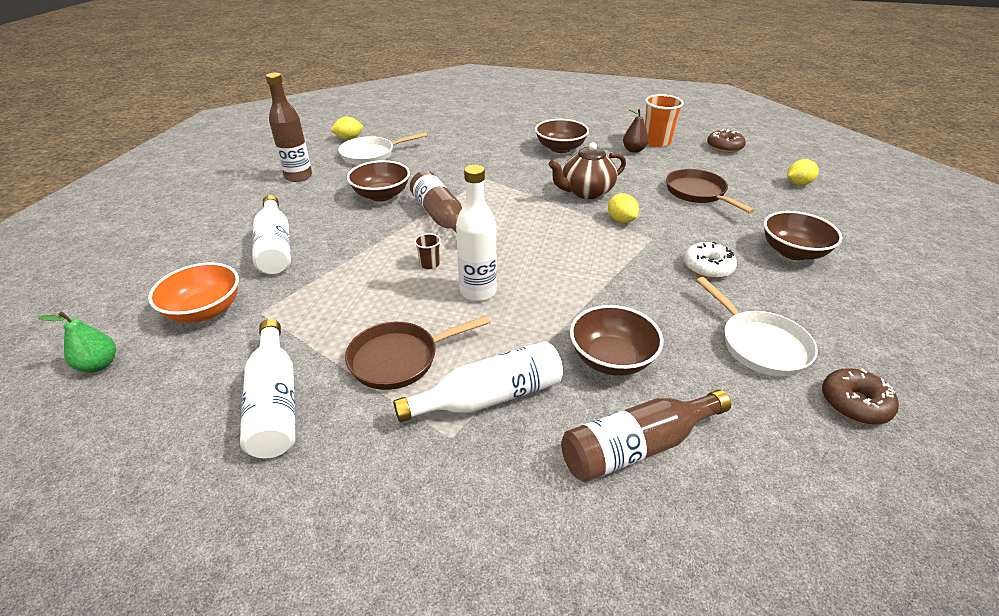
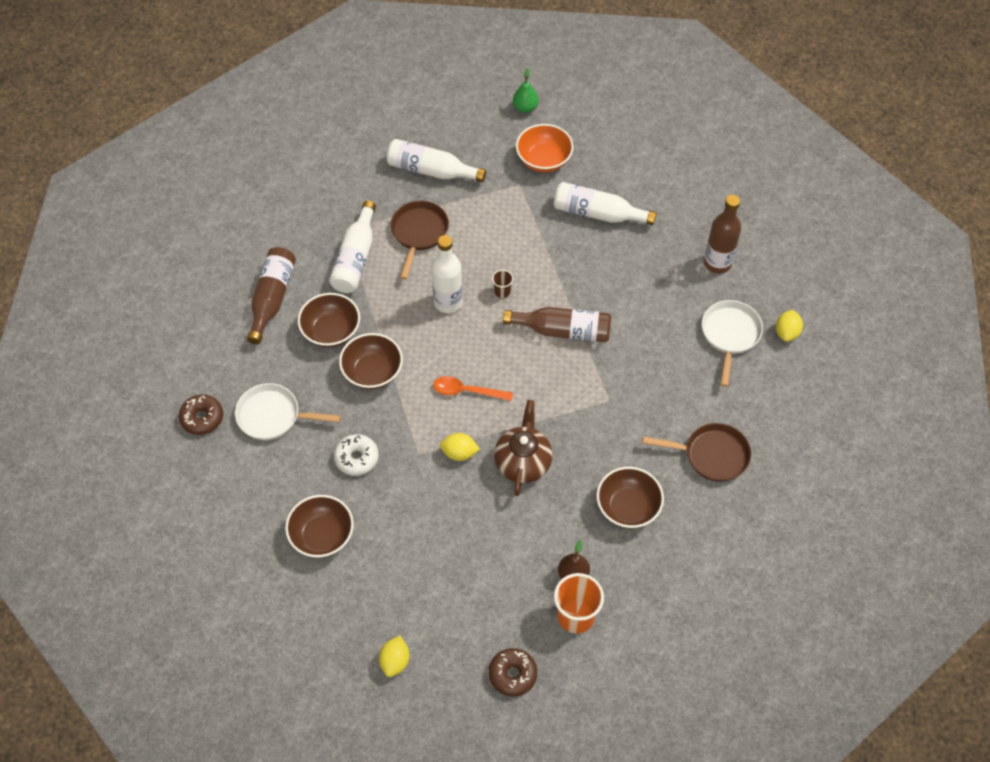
camera: 125 degrees right, 20 degrees up
(381, 195) = (634, 308): brown bowl -> brown bowl (372, 372)
(562, 240) = (466, 391): none -> orange spoon
(698, 193) = (450, 553): brown pan -> brown pan (711, 455)

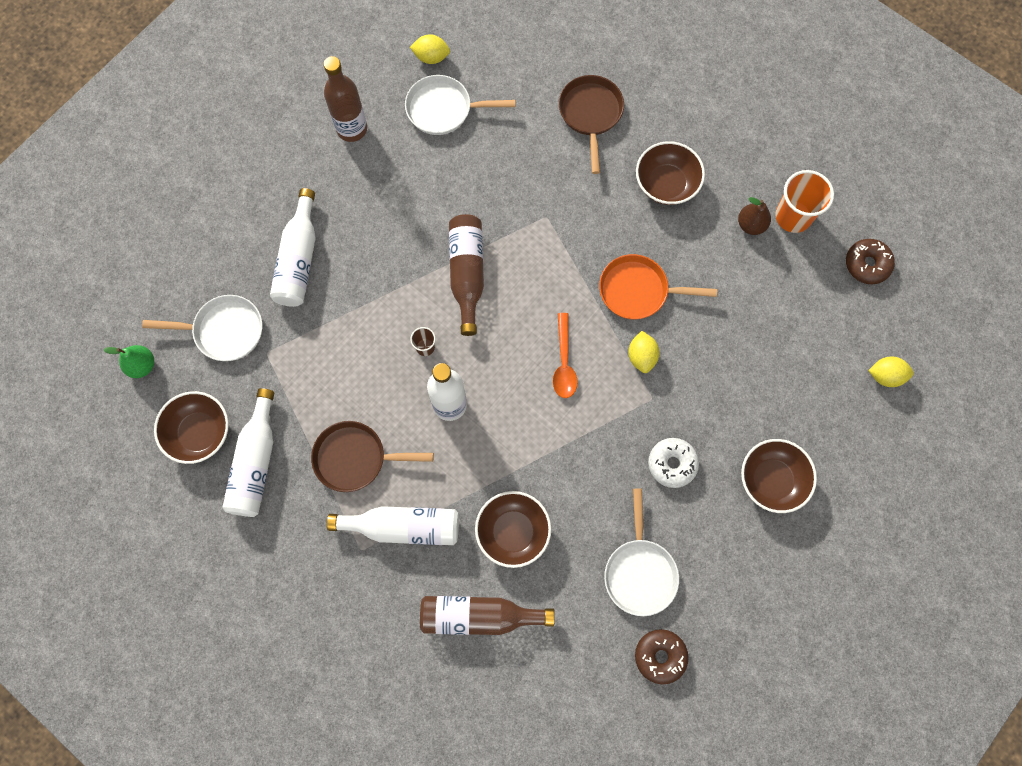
camera: 100 degrees left, 15 degrees up
(372, 372) = (559, 471): brown bowl -> brown bowl (199, 433)
(523, 462) = (638, 290): brown teapot -> orange pan
(544, 160) = (224, 331): orange bowl -> white pan

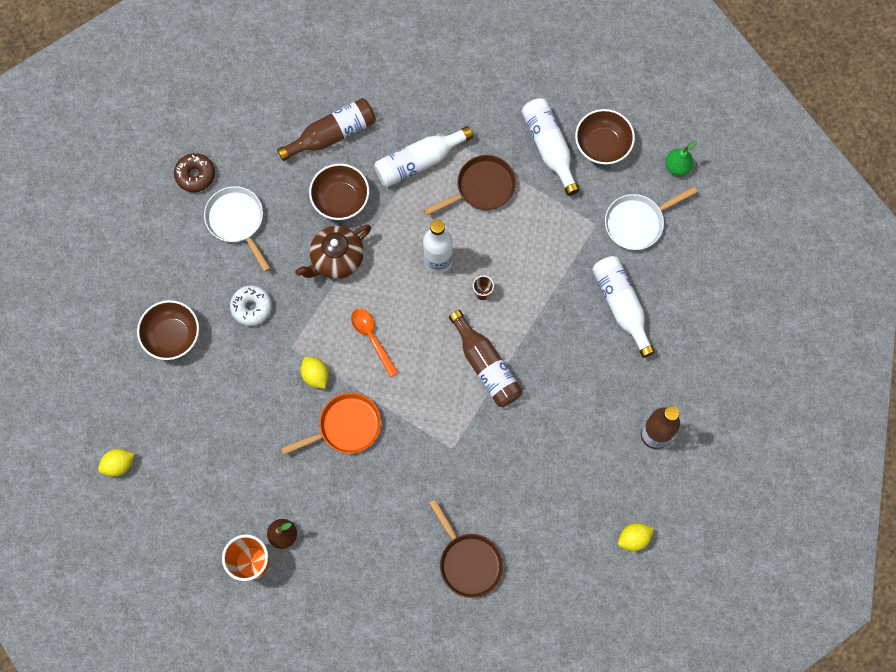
camera: 150 degrees right, 0 degrees up
(443, 109) = (592, 495): white pan -> none
(554, 466) = (336, 259): none -> brown teapot
(666, 184) = (371, 532): brown bowl -> none
(867, 264) = (172, 553): brown donut -> none

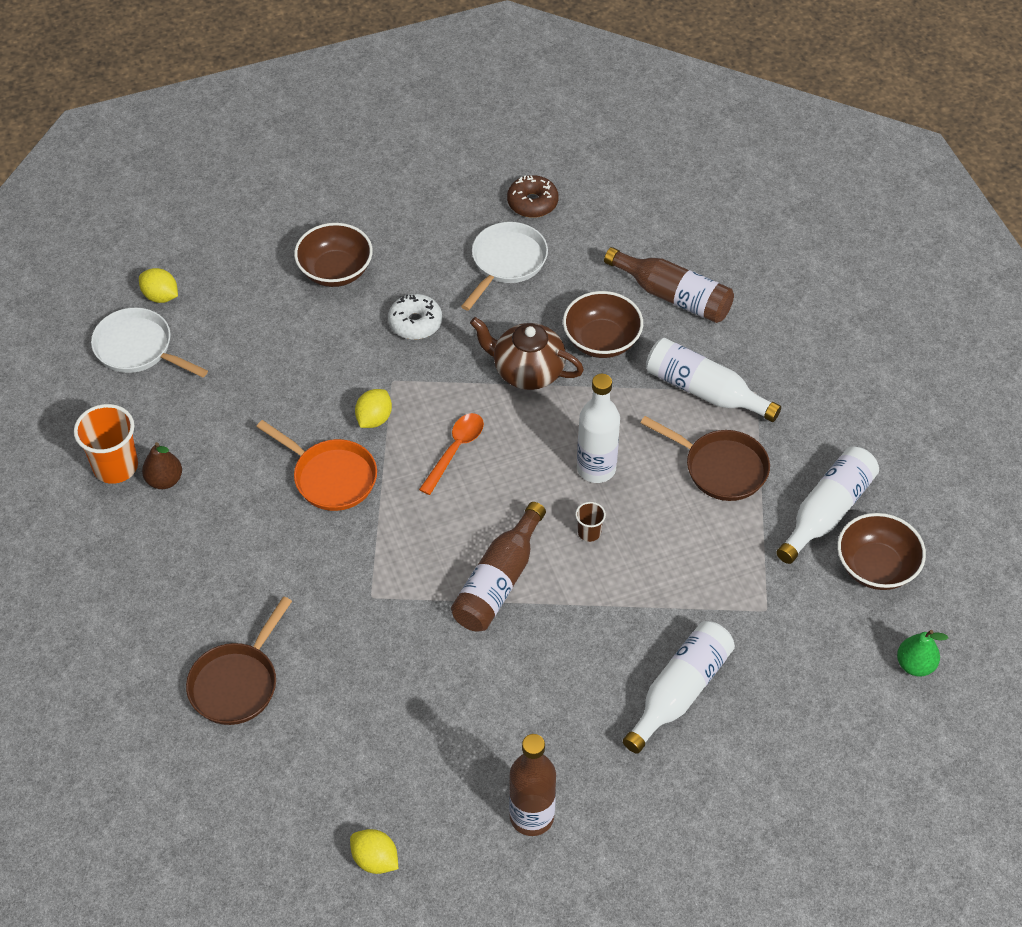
camera: 60 degrees right, 20 degrees down
(637, 222) = (804, 656): white pan -> white pan (138, 348)

